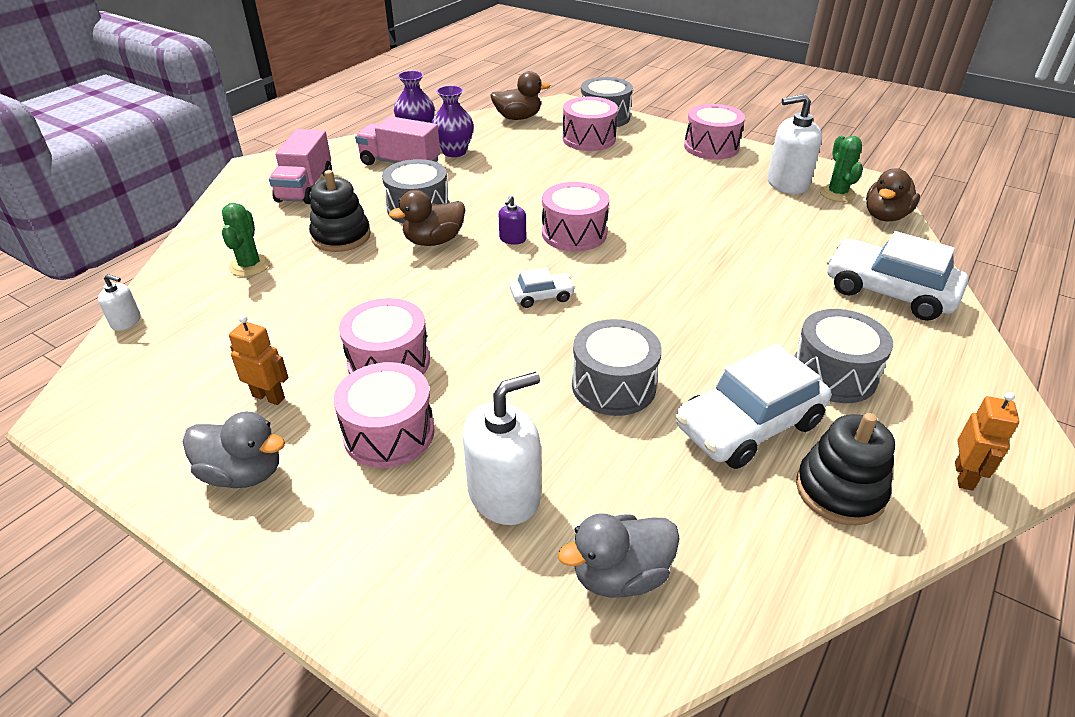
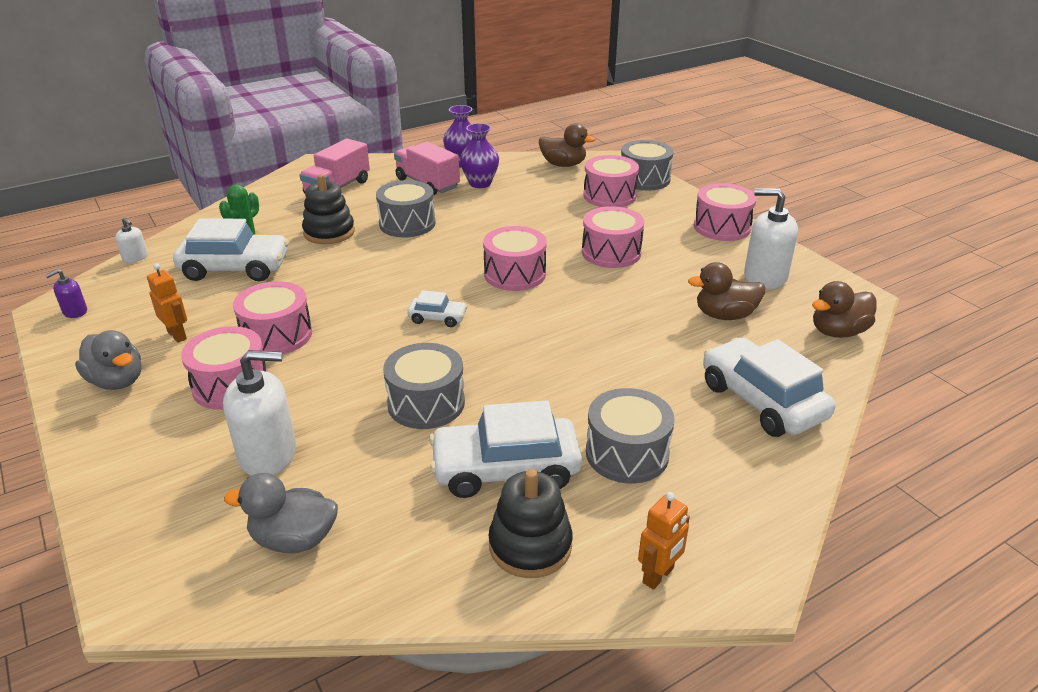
camera: 25 degrees right, 5 degrees down
(268, 302) = (235, 268): none -> white car
(434, 241) = (395, 253): brown duck -> brown duck (724, 315)
(512, 239) = (459, 266): purple soap dispenser -> purple soap dispenser (75, 312)
(641, 192) = (611, 252): none -> pink drum
(837, 193) = (808, 298): green cactus -> none

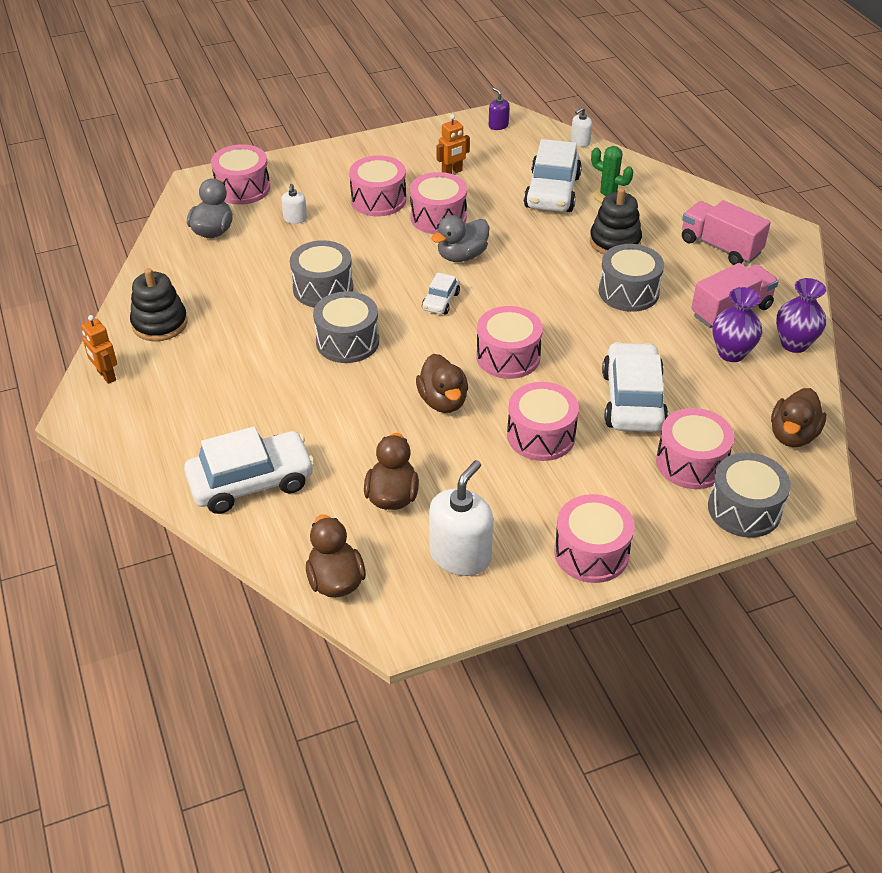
camera: 100 degrees right, 10 degrees up
(117, 381) = (400, 153): grey duck -> grey duck (462, 256)
(173, 529) = (243, 188): none -> pink drum
(268, 454) = (295, 219): white soap dispenser -> white soap dispenser, size x0.49
(505, 469) = (234, 320): white car -> white car (632, 400)
(590, 302) = (443, 401): none -> brown duck
(627, 453) = (223, 384): grey drum -> grey drum (347, 341)

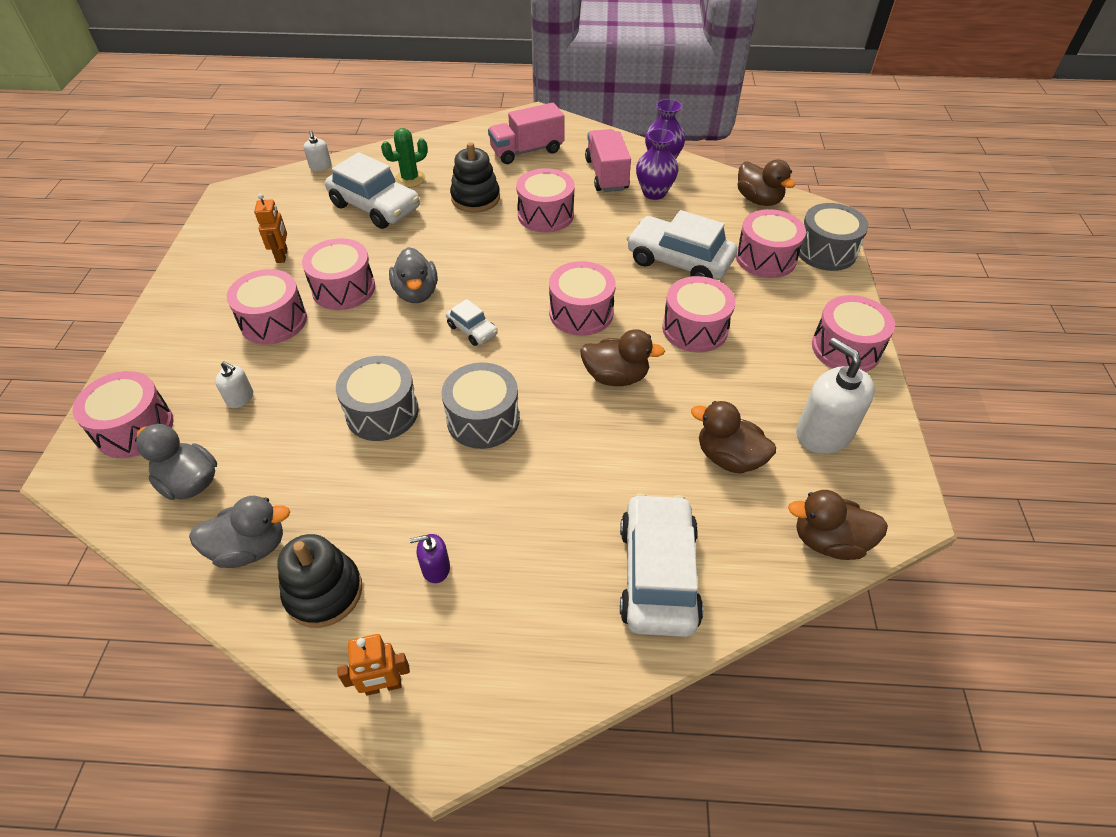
camera: 65 degrees left, 5 degrees up
(177, 279) = (250, 548): none -> grey duck
(498, 125) = (242, 202): purple soap dispenser -> purple soap dispenser (435, 568)
(628, 292) = (545, 215): grey drum -> pink drum

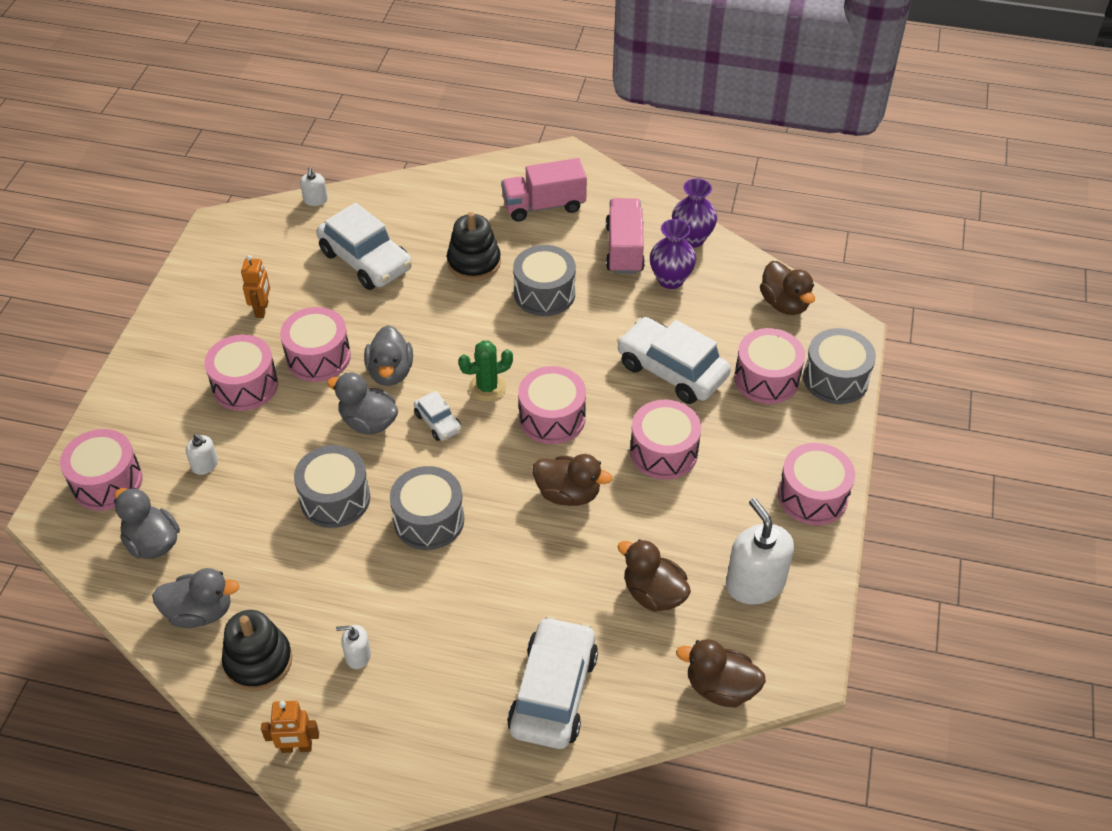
camera: 10 degrees right, 0 degrees up
(403, 338) = (368, 422): none -> grey duck
(410, 179) = (408, 228): green cactus -> green cactus (487, 387)
(435, 568) = (358, 656): purple soap dispenser -> white soap dispenser
(545, 215) = (544, 293): pink drum -> grey drum

